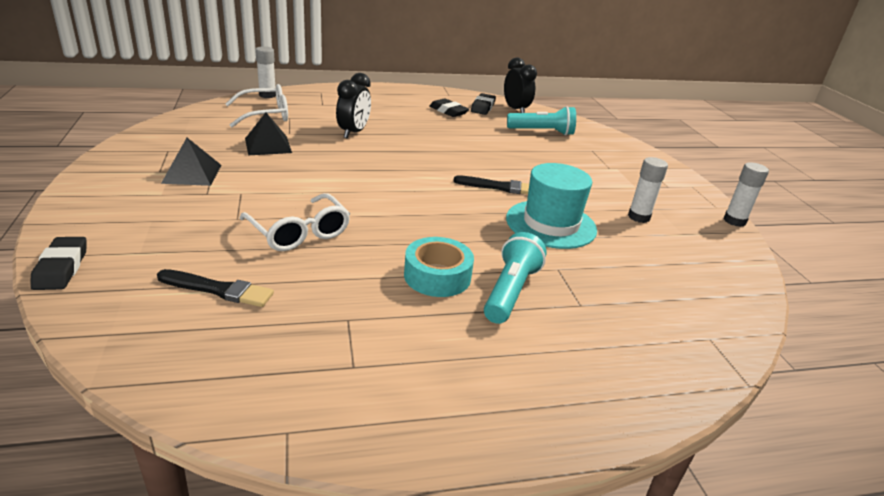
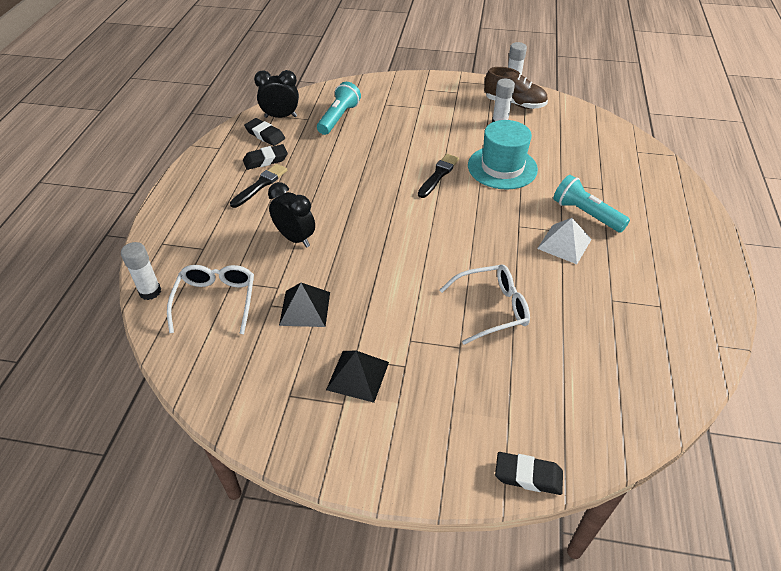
camera: 65 degrees left, 15 degrees up
(218, 289) = (571, 367): black brush -> black brush (260, 185)
(437, 276) = (564, 244): turquoise tape -> white pyramid
(694, 225) = (514, 104): none -> brown shoe

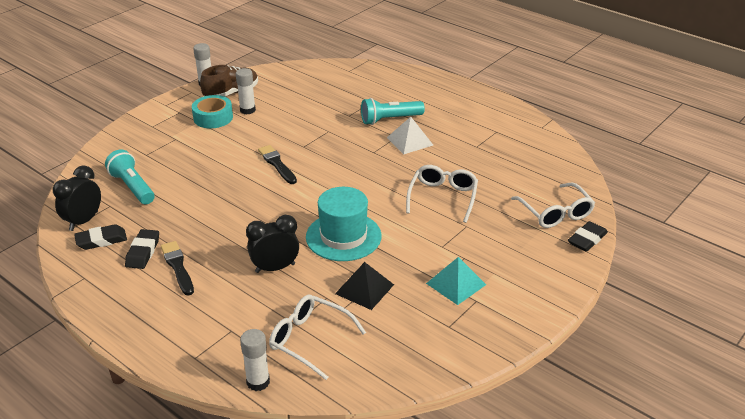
camera: 60 degrees left, 10 degrees down
(357, 375) = (456, 284): black pyramid -> turquoise pyramid
(468, 111) = (213, 117): none -> turquoise tape
(502, 167) = (302, 131): turquoise hat -> turquoise hat (343, 236)
(553, 423) = (555, 213): none -> white glasses

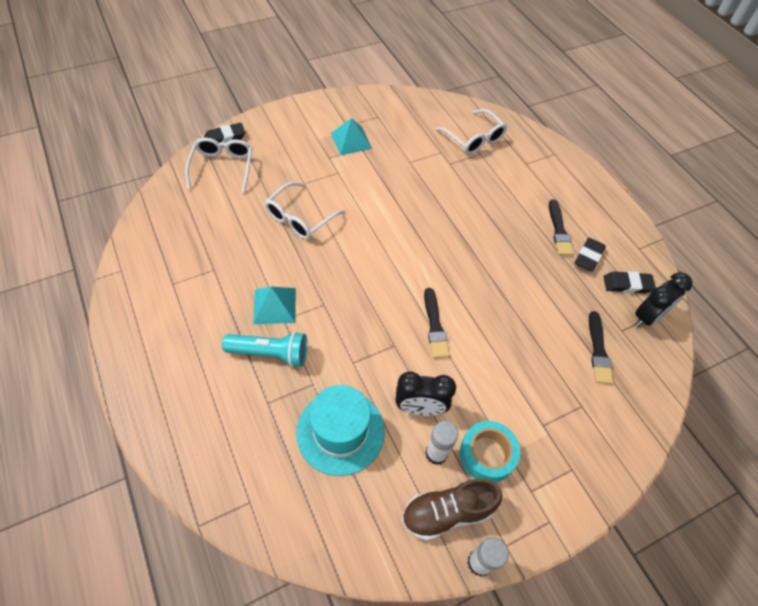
camera: 160 degrees left, 20 degrees up
(132, 187) = (598, 350): turquoise flashlight -> black brush
(258, 382) = (516, 126): white glue stick -> none
(275, 268) = (479, 201): black clock -> black clock (420, 408)
(343, 236) = (411, 210): turquoise hat -> turquoise hat (340, 431)
(364, 289) = (419, 160): black pyramid -> none
(410, 141) = (274, 305): white pyramid -> turquoise pyramid

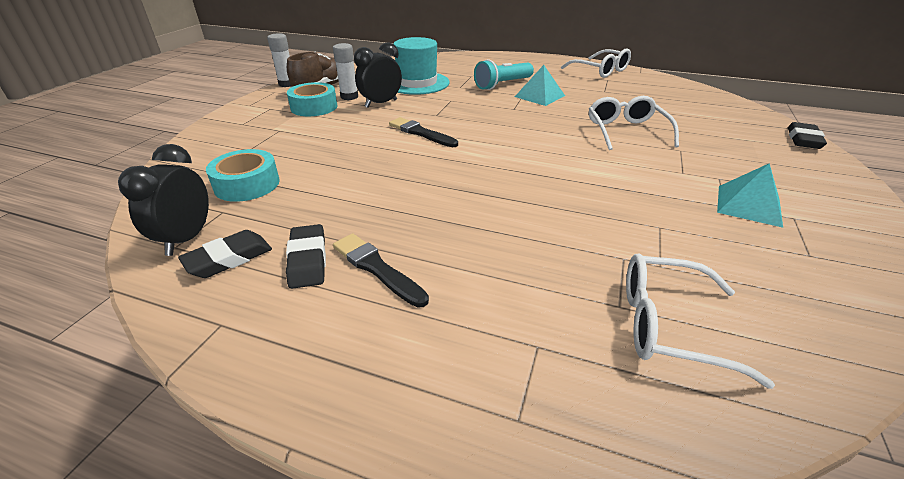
camera: 140 degrees right, 20 degrees down
(222, 167) = (744, 125): white glasses -> white glasses (600, 71)
(598, 350) = (247, 184): black brush -> turquoise tape

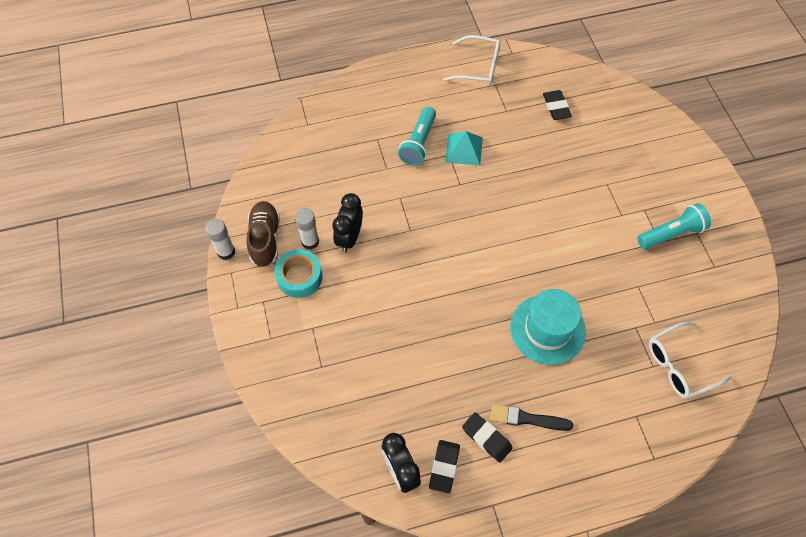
camera: 35 degrees left, 25 degrees up
(247, 184) = (372, 403): turquoise tape -> none
(417, 83) = (343, 181): turquoise hat -> turquoise hat (547, 329)
(421, 133) = (424, 265): black brush -> none
(626, 131) = (560, 176): white glasses -> none
(749, 205) = (671, 233): turquoise pyramid -> turquoise flashlight
(803, 140) = (671, 124): black eraser -> black eraser (556, 107)

